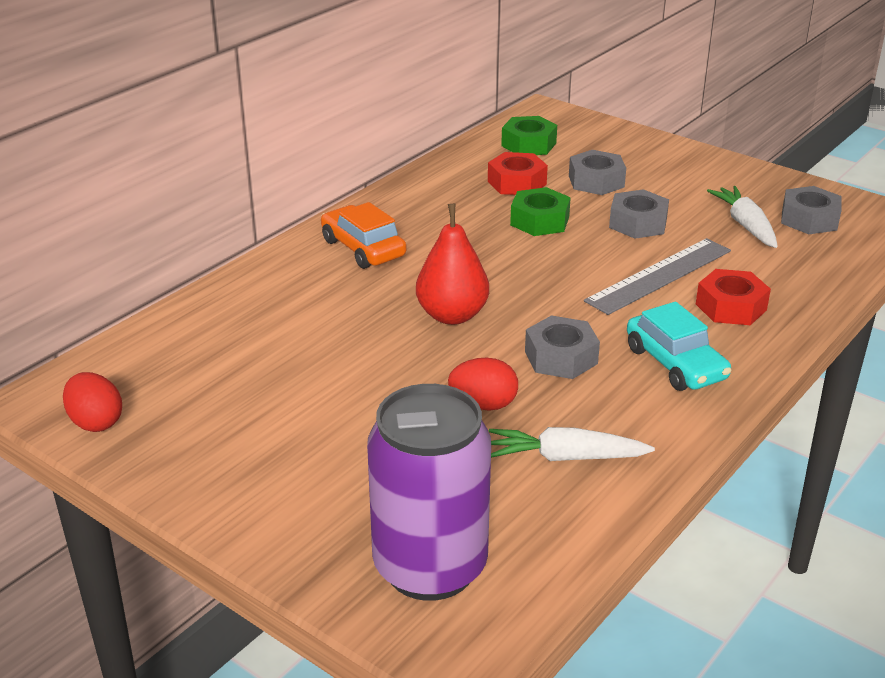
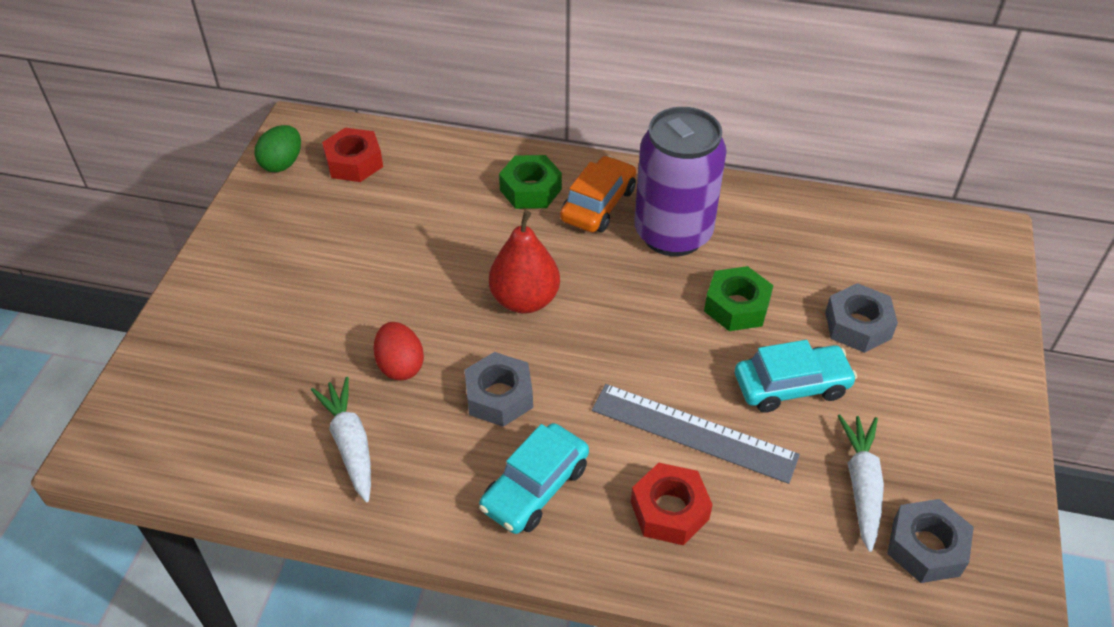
camera: 65 degrees right, 15 degrees up
(96, 422) = (282, 163): red egg -> green egg
(430, 567) = (185, 401): purple can -> purple can (673, 234)
(516, 183) = (802, 264): red nut -> red nut (354, 162)
(528, 144) = (895, 247): green nut -> green nut (530, 189)
(638, 223) = (791, 386): grey nut -> turquoise car
(745, 225) = (861, 484): white carrot -> white carrot turned 45 degrees counterclockwise

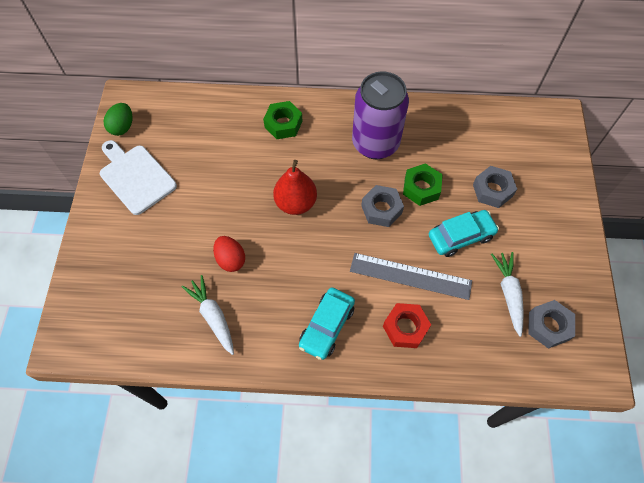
camera: 10 degrees left, 15 degrees up
(283, 232) = (135, 177): none -> white cutting board
(354, 162) = (168, 120): red nut -> none
(499, 396) = (294, 270): grey nut -> grey nut (381, 209)
(598, 204) = (327, 129): orange car -> none

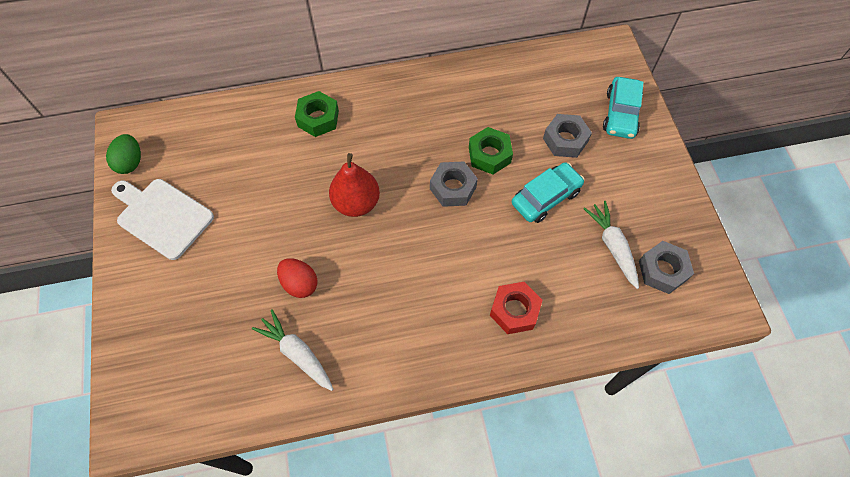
camera: 15 degrees left, 0 degrees up
(327, 326) = (428, 331): turquoise car -> turquoise car (621, 114)
(375, 143) = (426, 117): purple can -> none
(410, 276) = (504, 253): grey ruler -> none

